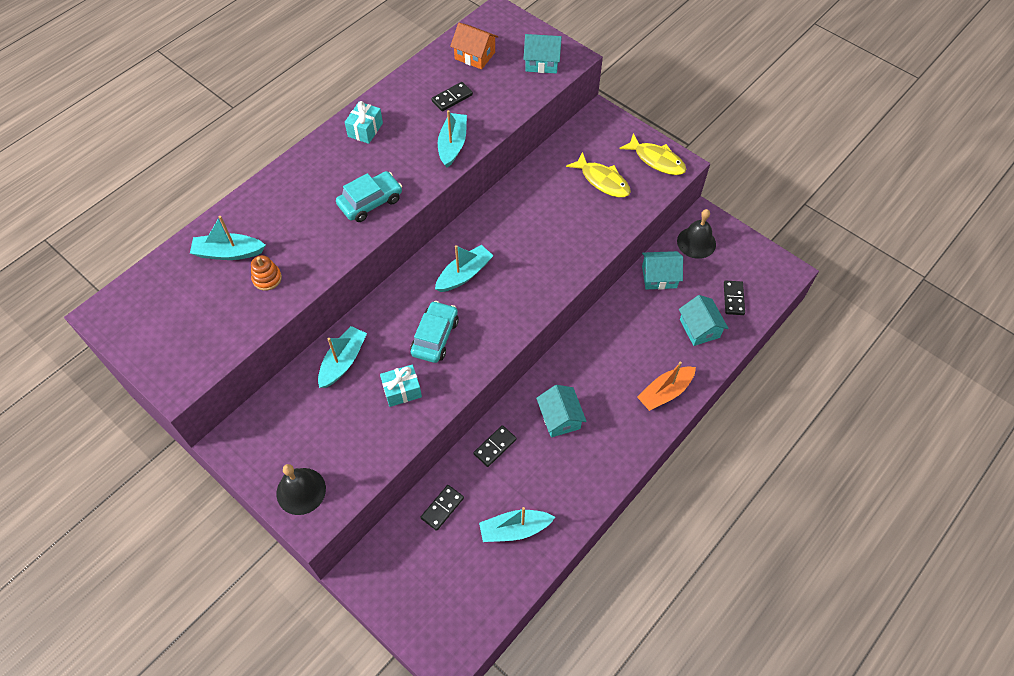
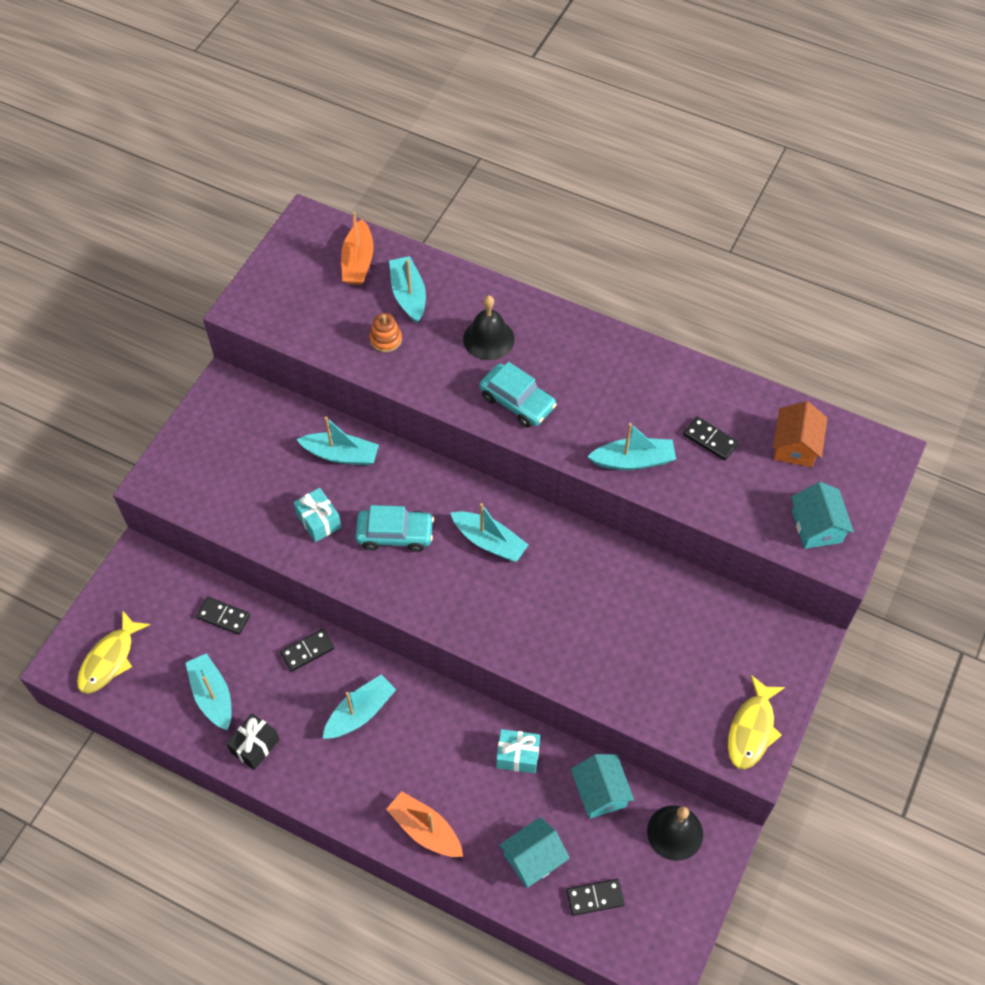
camera: 75 degrees right, 0 degrees up
(172, 283) = (358, 262): none -> orange boat
(301, 491) = (185, 464): black bell -> black bell (488, 339)
(365, 130) = (623, 364): turquoise gift -> turquoise gift (518, 755)
(495, 446) = (307, 651): black domino -> black domino turned 60 degrees counterclockwise
(560, 418) = (360, 713): turquoise house -> turquoise boat
(568, 502) = (255, 746): none -> black gift
(602, 180) = (689, 666): yellow fish -> yellow fish (110, 659)

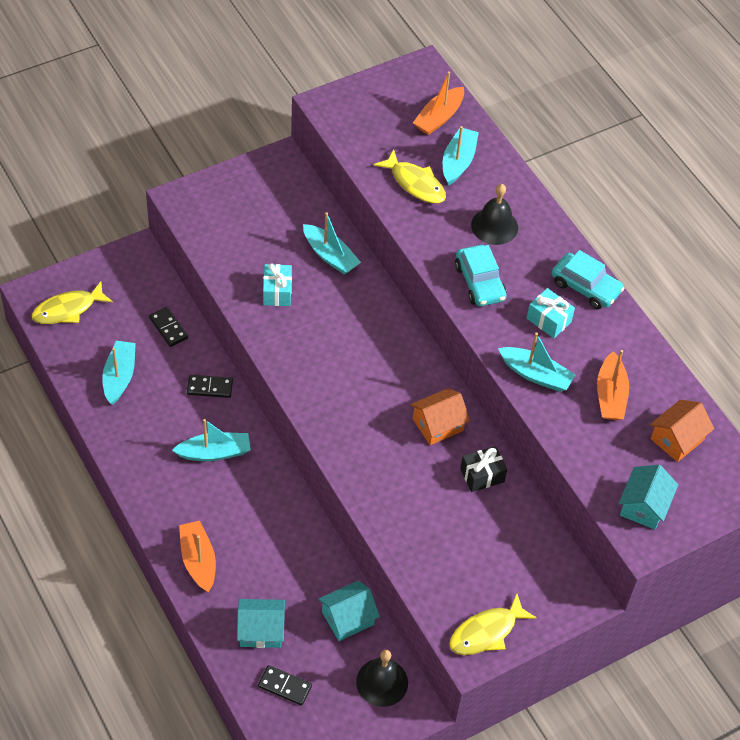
camera: 30 degrees right, 5 degrees down
(255, 746) = (123, 428): black gift -> black gift (482, 475)
(386, 339) = (415, 183): orange stacking toy -> yellow fish
(395, 534) = (325, 334): turquoise car -> turquoise car (585, 287)
(489, 541) = (392, 380): turquoise boat -> none
(518, 755) = (306, 554): turquoise gift -> turquoise gift (548, 320)
(561, 559) = (438, 425): none -> orange house
(600, 792) = (348, 618): turquoise house -> turquoise house turned 45 degrees clockwise
(710, 440) = (610, 395): black domino -> orange boat

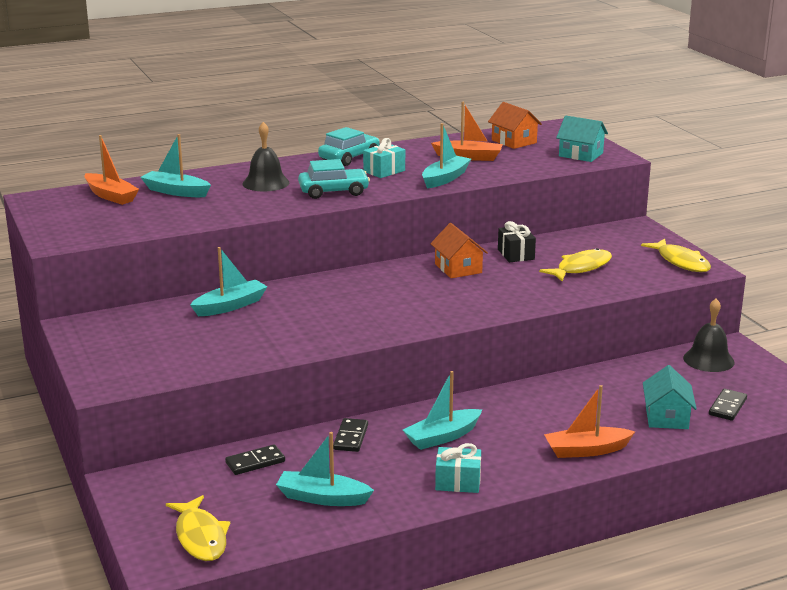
camera: 80 degrees left, 30 degrees down
(214, 452) = (442, 437): turquoise boat -> turquoise boat turned 120 degrees counterclockwise
(277, 292) = (272, 334): turquoise gift -> turquoise gift (458, 482)
(348, 618) = (643, 372): turquoise house -> none
(415, 183) = (196, 209): yellow fish -> yellow fish (581, 268)

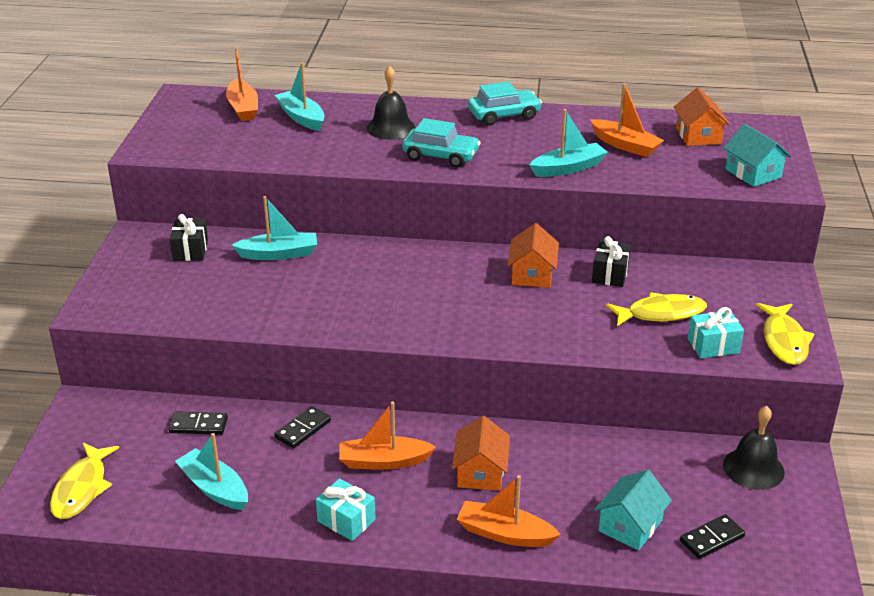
camera: 30 degrees right, 10 degrees up
(143, 323) = (190, 250): none -> black gift
(384, 171) = (518, 142): turquoise gift -> turquoise gift (713, 346)
(442, 437) = (384, 461): turquoise boat -> orange boat
(525, 420) = (481, 472): none -> orange house

